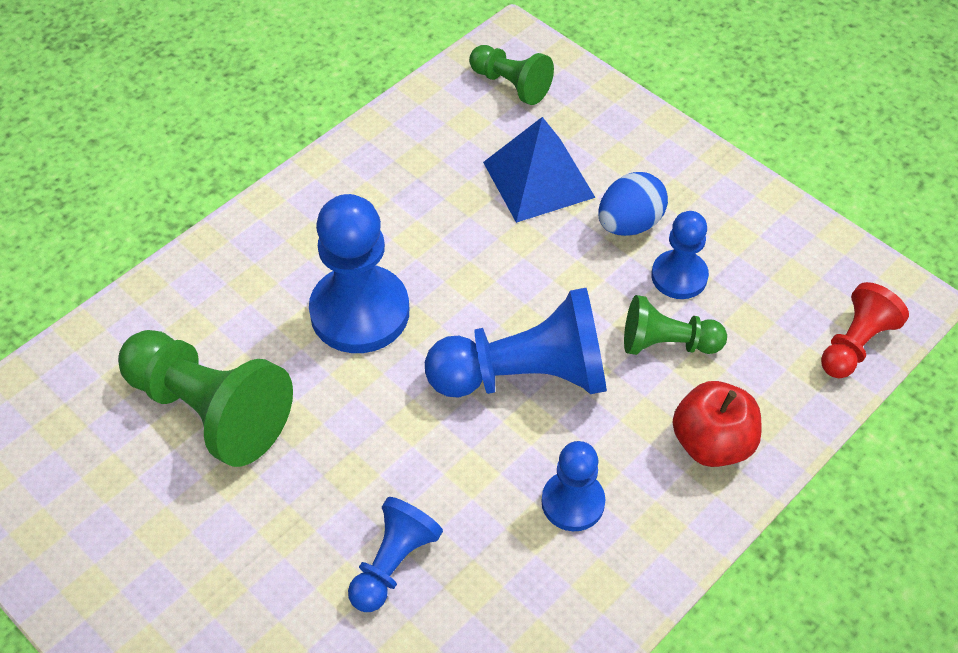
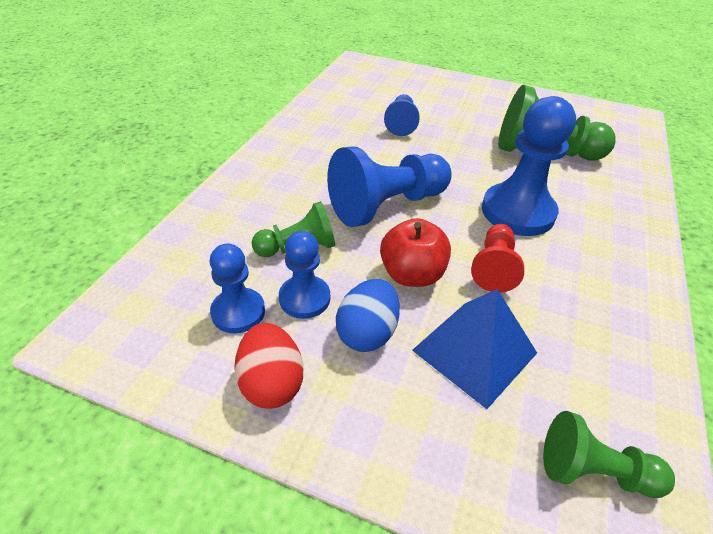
camera: 155 degrees right, 10 degrees down
(573, 502) = (325, 159): blue pawn -> blue pawn (238, 312)
(712, 443) = (250, 200): red apple -> red apple (411, 274)
(731, 208) = (271, 382): none -> red egg
(855, 344) = (141, 286): red pawn -> red pawn (494, 267)

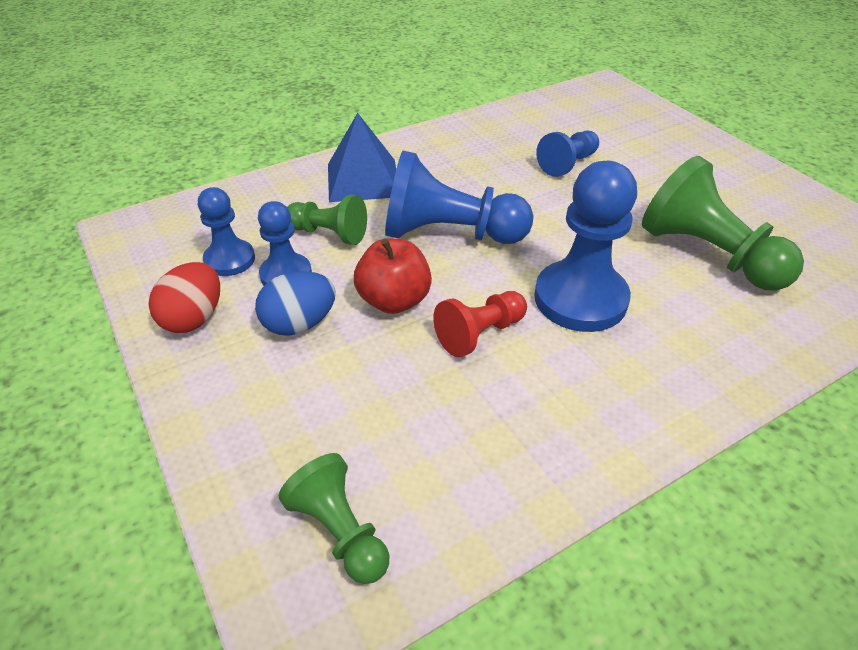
camera: 40 degrees right, 0 degrees up
(474, 351) = (366, 387): blue pyramid -> blue pyramid (363, 180)

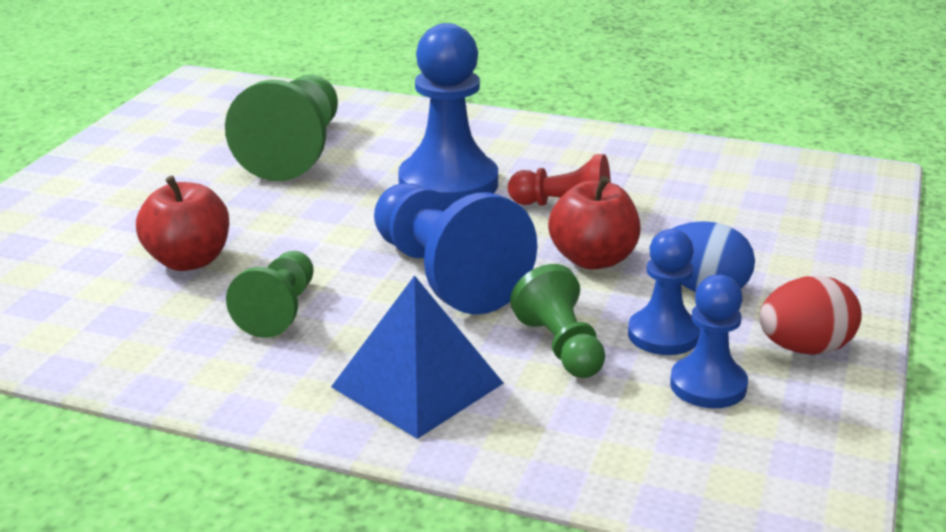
camera: 130 degrees left, 15 degrees down
(340, 531) = (807, 186): green pawn -> green pawn (279, 311)
(568, 164) = (188, 261): blue pawn -> red apple

